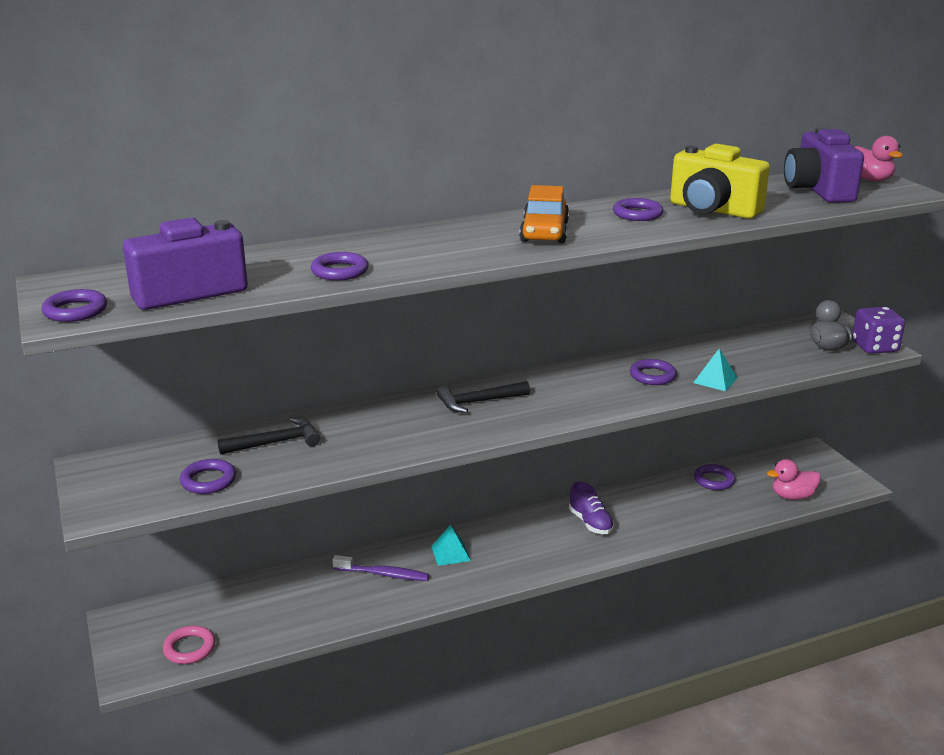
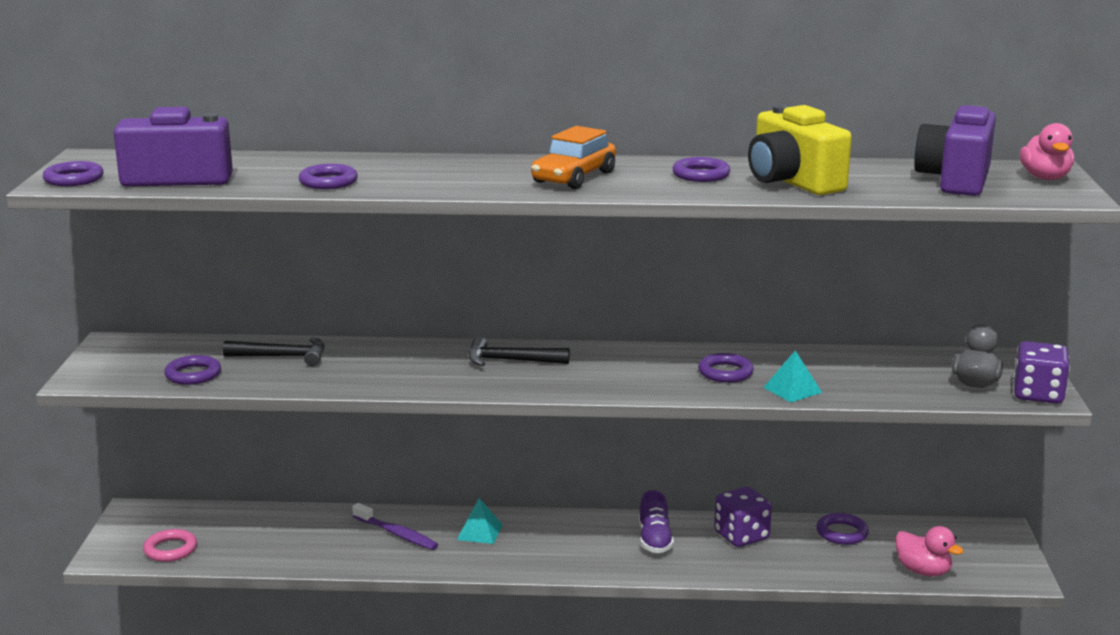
camera: 25 degrees right, 5 degrees down
(649, 502) = (741, 536): none -> purple dice
(792, 496) = (923, 571): pink duck -> pink duck turned 150 degrees counterclockwise

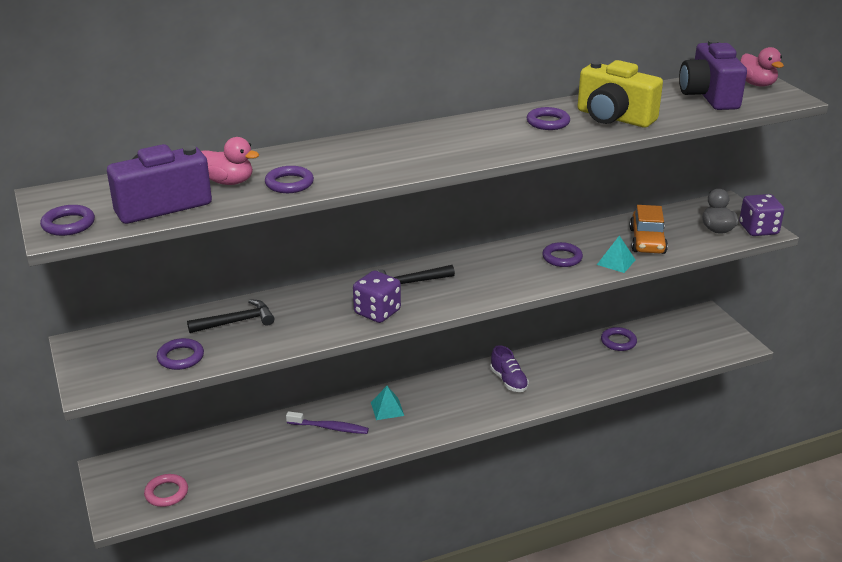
camera: 25 degrees left, 10 degrees up
(574, 177) = (465, 142): orange car -> orange car (647, 241)
(741, 536) = (560, 361): purple dice -> purple dice (377, 312)
(923, 571) = (685, 357): pink duck -> pink duck (229, 182)

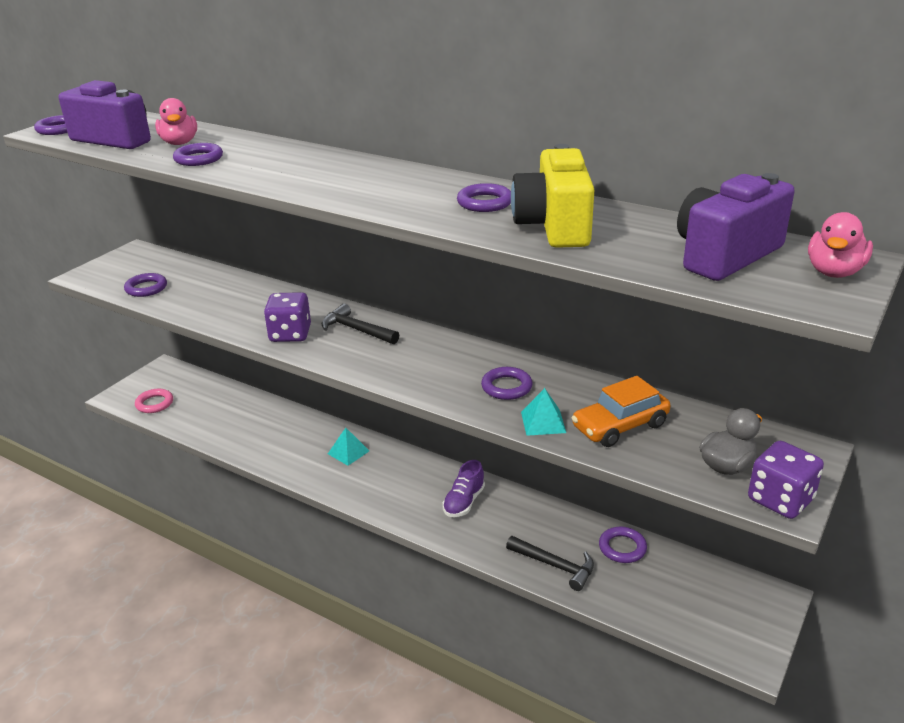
camera: 55 degrees right, 0 degrees up
(236, 322) = (215, 287): black hammer -> black hammer (555, 566)
(330, 428) = (294, 436): purple toothbrush -> none

